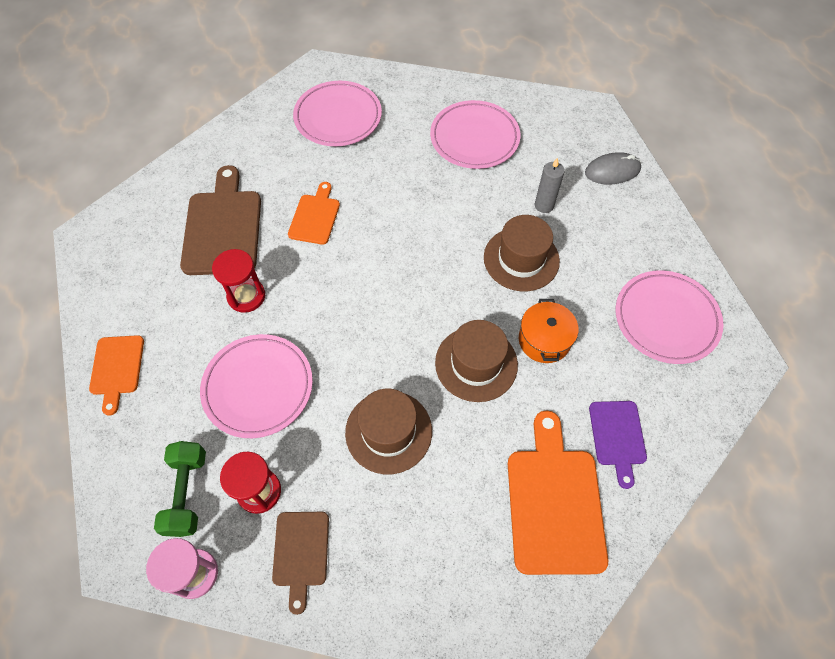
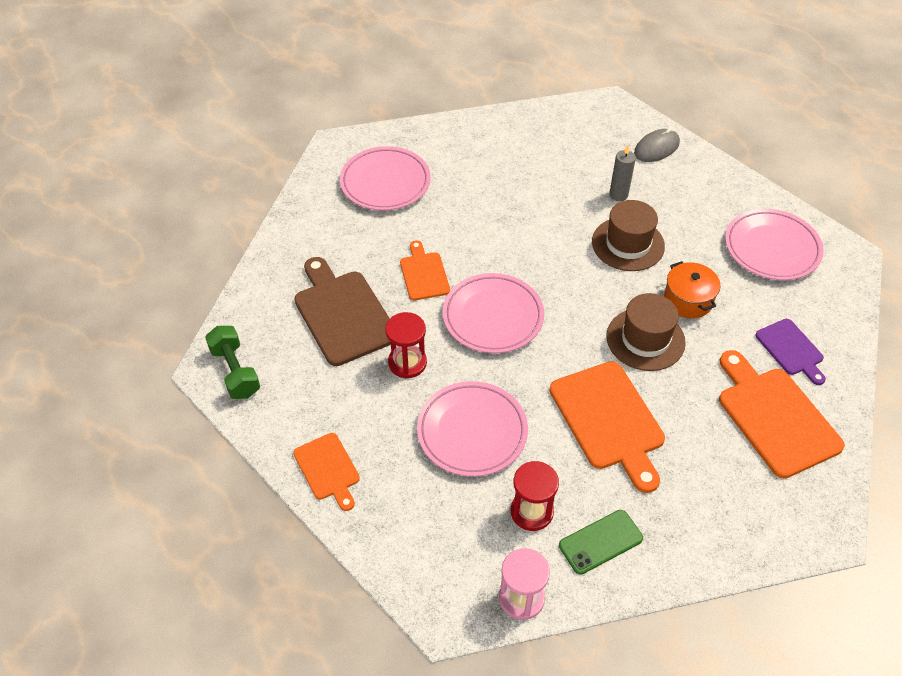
camera: 25 degrees left, 10 degrees down
(187, 493) = (468, 540): green dumbbell -> green dumbbell (235, 371)
(301, 553) = (600, 542): brown cutting board -> green phone
(388, 431) = (609, 420): brown hat -> orange cutting board
(474, 138) = (522, 160): pink plate -> pink plate (493, 317)

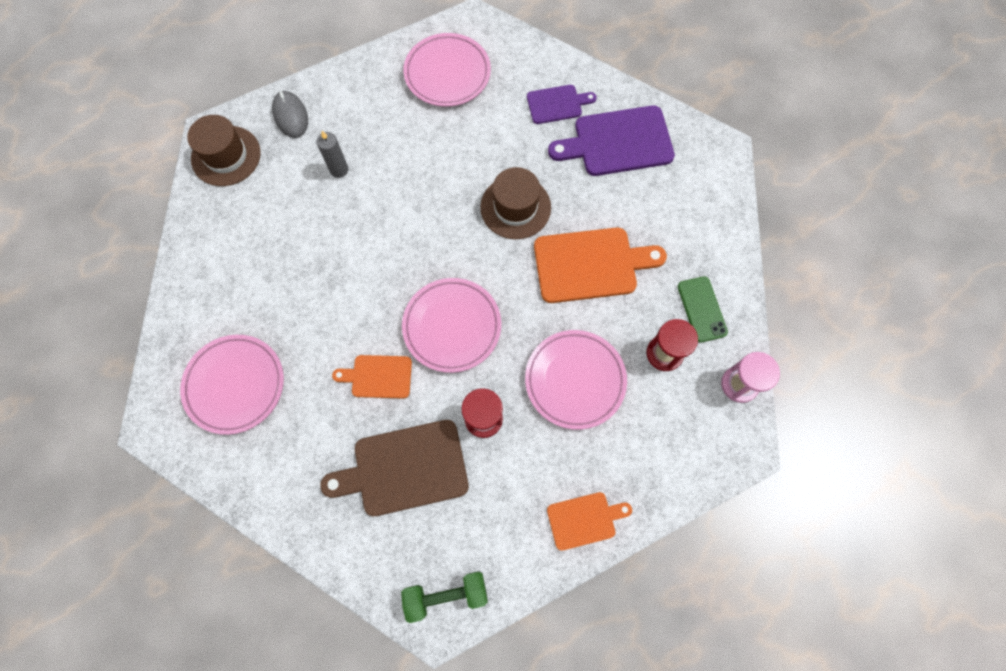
camera: 75 degrees left, 20 degrees up
(628, 244) = (403, 183): brown hat -> brown hat (226, 156)
(688, 300) = (483, 159): orange pot -> none
(775, 417) = (618, 142): orange cutting board -> purple cutting board

